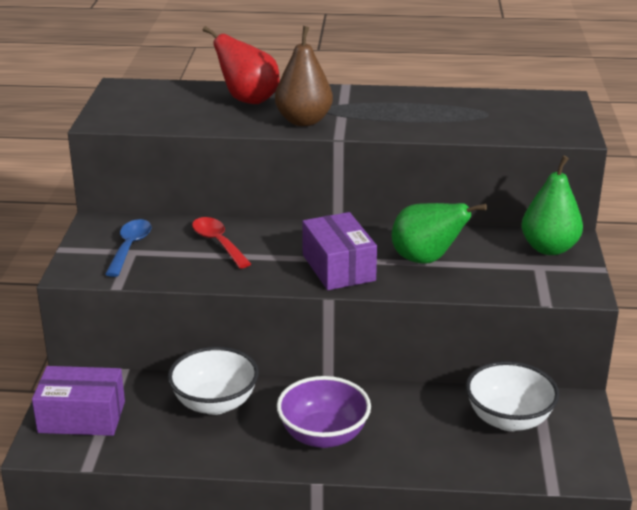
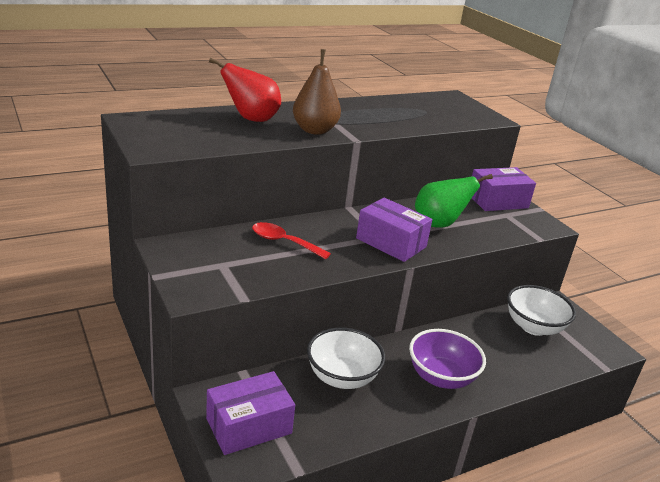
camera: 35 degrees left, 0 degrees up
(130, 247) = (217, 261): blue spoon -> none
(549, 248) = (497, 201): green pear -> purple box

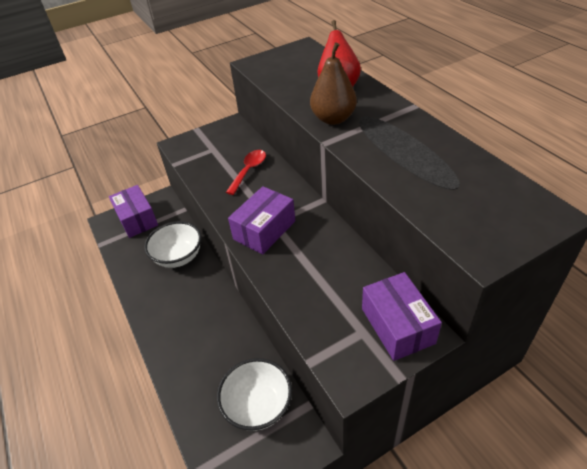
camera: 95 degrees right, 15 degrees up
(439, 224) = (312, 265): green pear -> none
(441, 377) = (178, 317): purple bowl -> none

